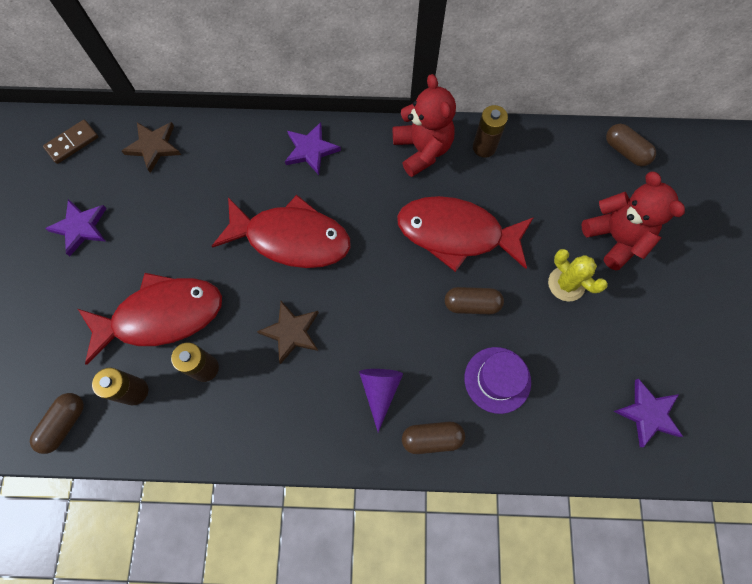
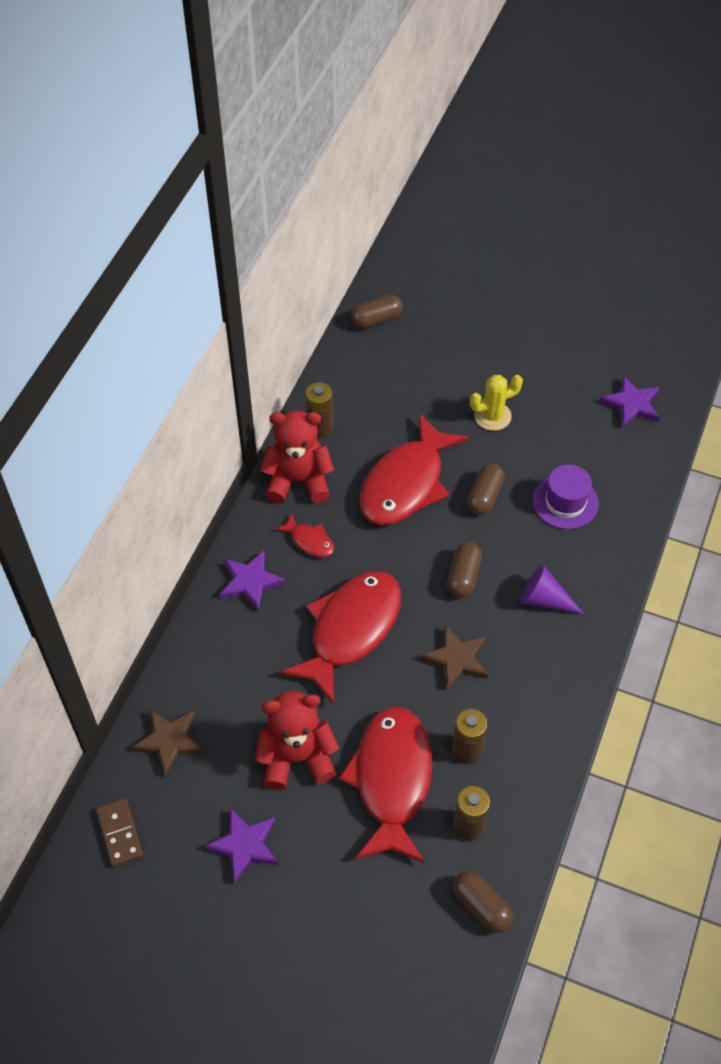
camera: 70 degrees left, 15 degrees down
(366, 179) = (310, 541): none -> red fish
(432, 438) = (603, 571): brown capsule -> brown capsule (463, 576)
(615, 238) = (462, 362): red teddy bear -> red teddy bear (296, 758)

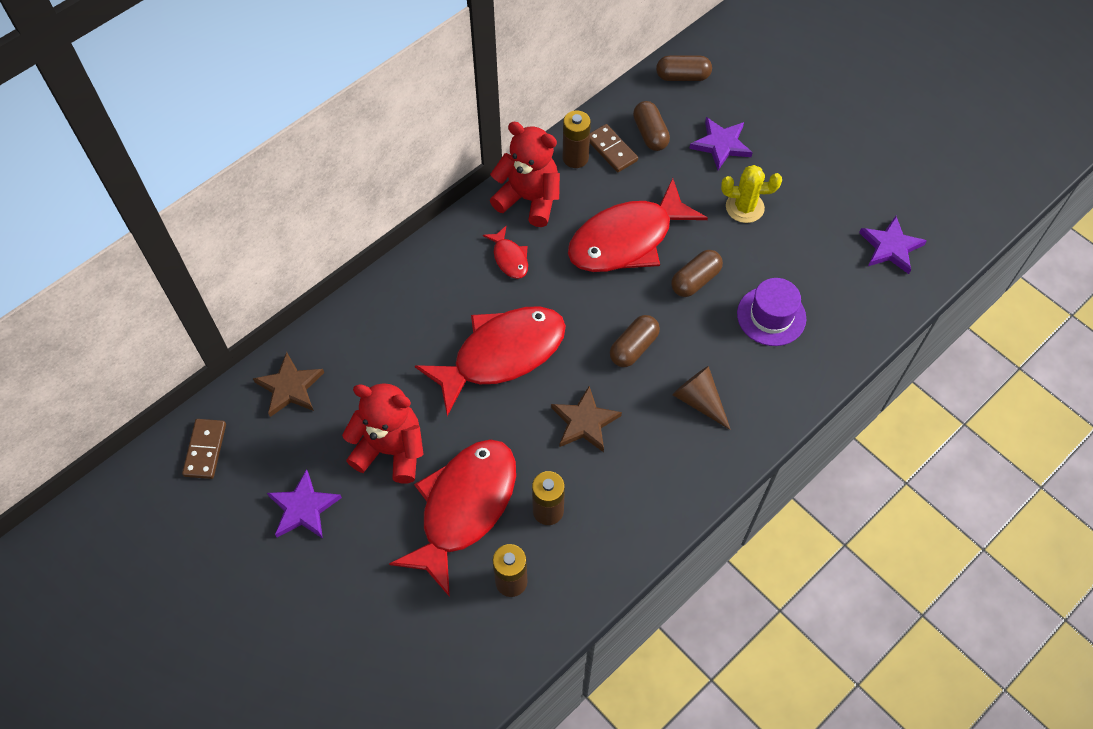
camera: 25 degrees right, 5 degrees up
(250, 581) = (436, 274): purple star -> purple star (721, 145)
(349, 408) = (611, 150): none -> brown domino
(481, 906) = (482, 661): brown capsule -> brown capsule (650, 134)
(544, 599) = (699, 400): purple cone -> brown cone

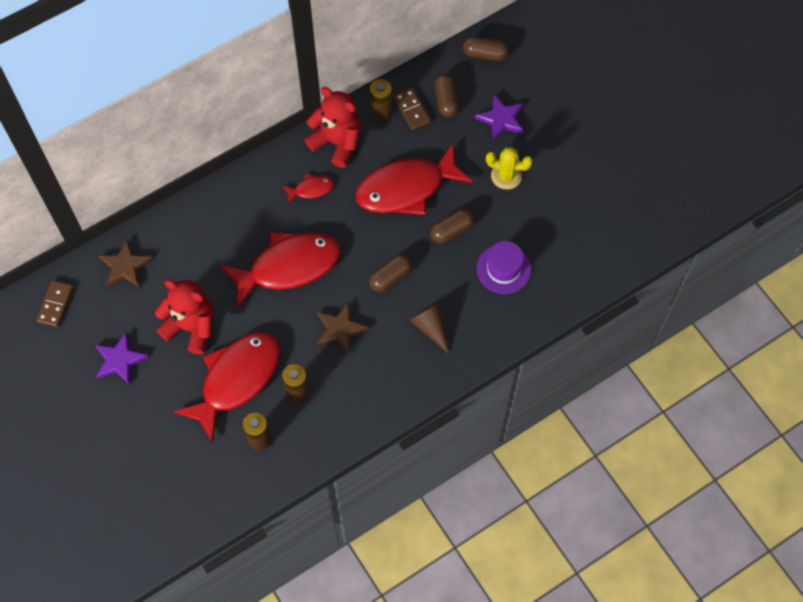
camera: 10 degrees right, 5 degrees up
(509, 258) = (311, 189): red fish -> red fish turned 90 degrees counterclockwise
(890, 247) = (614, 228): purple star -> none

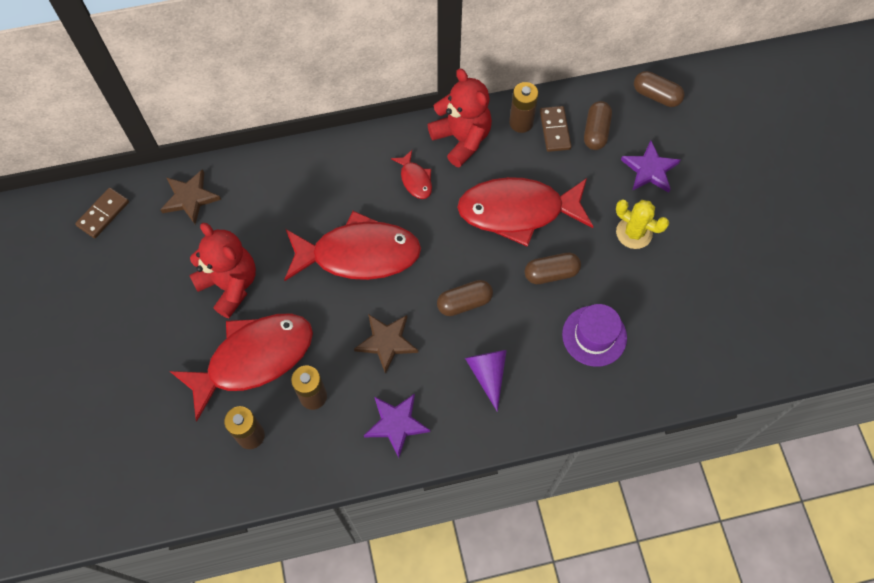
camera: 20 degrees right, 0 degrees up
(119, 360) = (141, 295): purple star -> purple star (396, 424)
(311, 189) = (415, 179): red fish -> red fish turned 60 degrees clockwise
(430, 327) = (488, 374): brown cone -> purple cone

